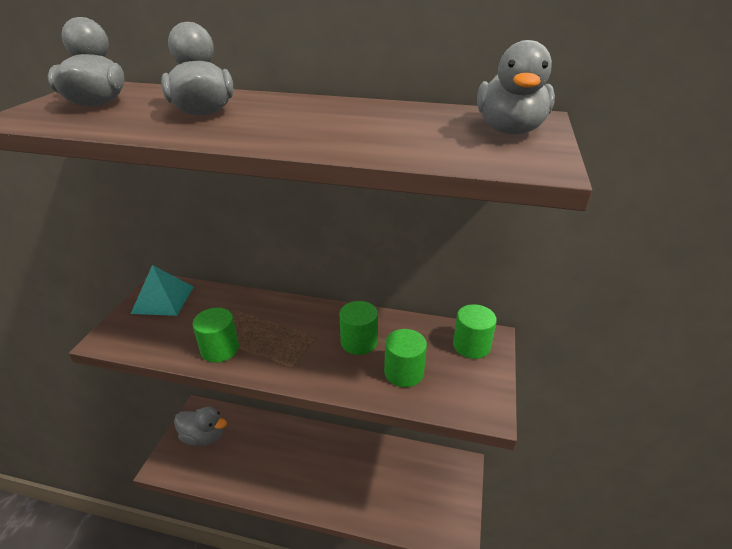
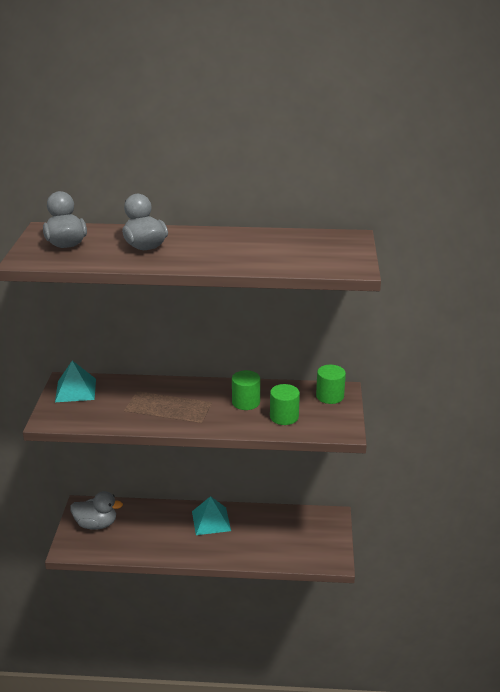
camera: 10 degrees left, 5 degrees down
(220, 349) = (141, 417): green cylinder -> none
(324, 451) = (211, 521): none -> turquoise pyramid
(510, 130) = (338, 247): grey duck -> none

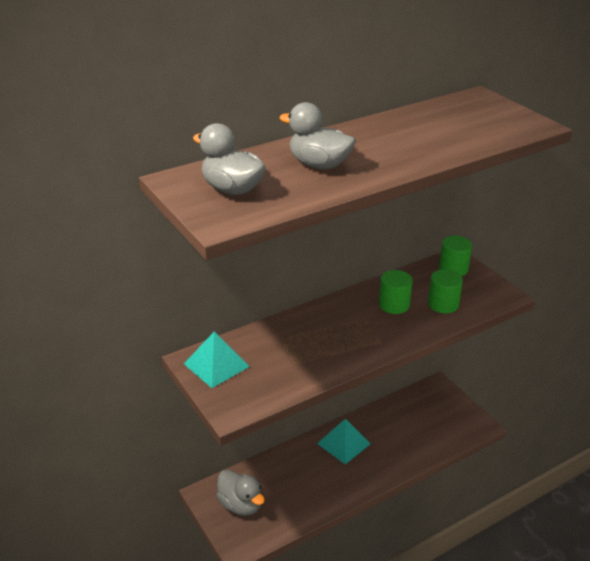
camera: 35 degrees left, 5 degrees up
(96, 524) = (241, 505): grey duck -> grey duck turned 75 degrees clockwise

